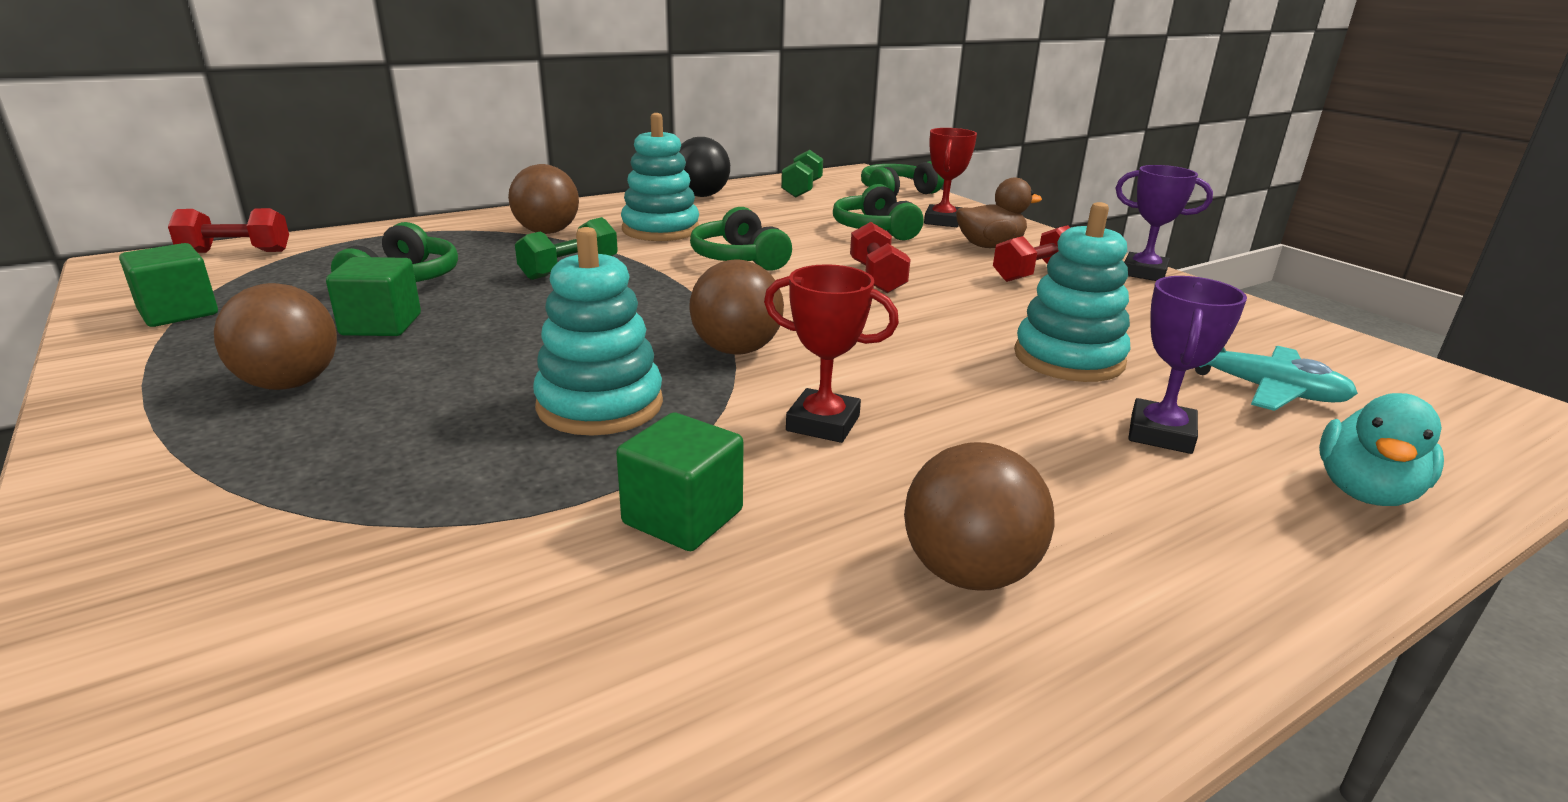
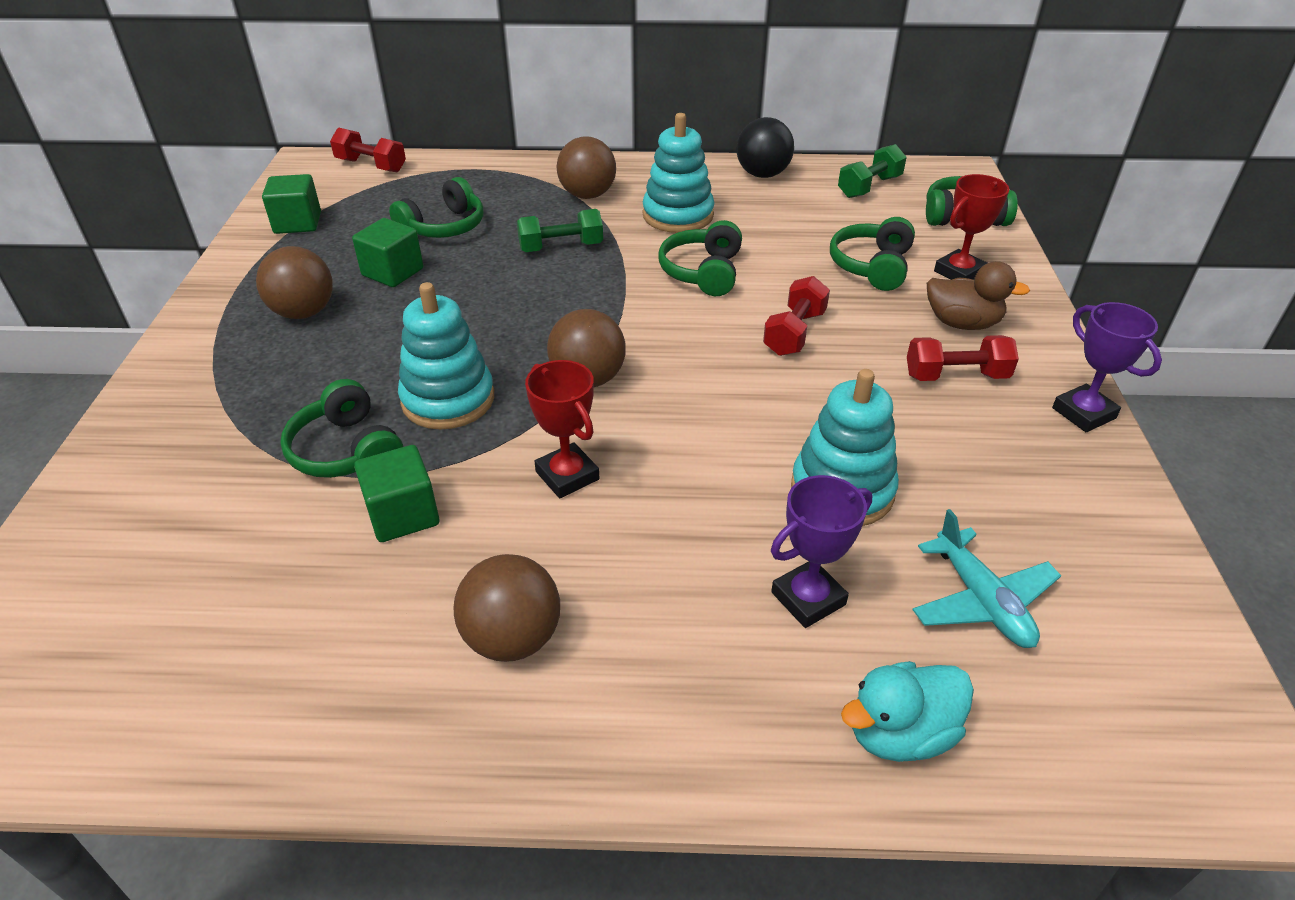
camera: 35 degrees right, 15 degrees up
(524, 486) = (347, 450): none -> green headphones

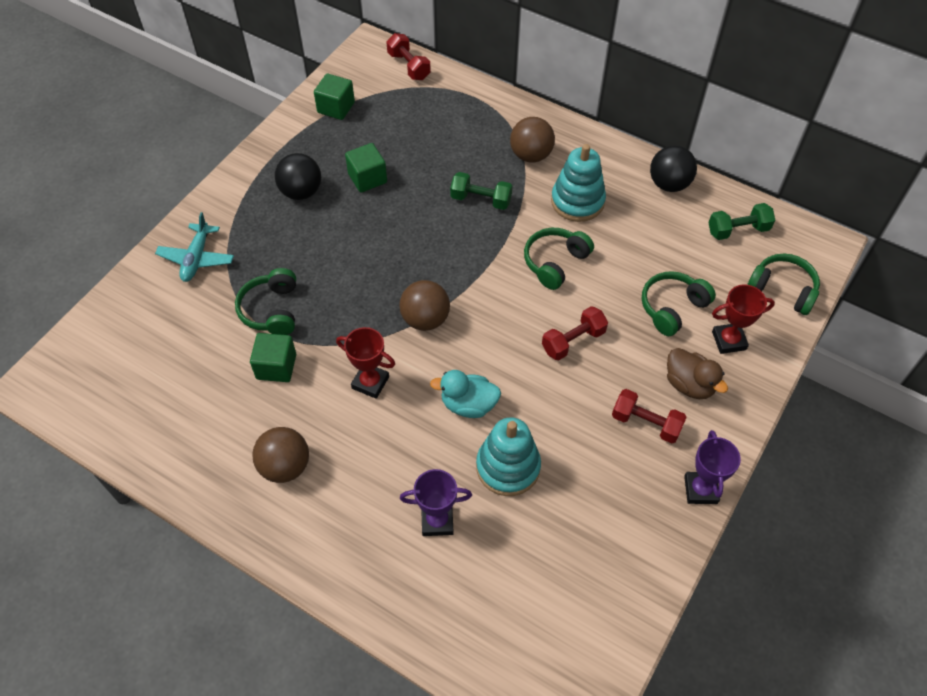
camera: 30 degrees right, 15 degrees up
(304, 312) = (301, 192): brown ball -> black ball
(444, 227) = (420, 148): green headphones -> none
(448, 399) = (341, 298): turquoise stacking toy -> none
(567, 475) = (370, 382): red trophy -> red trophy turned 60 degrees counterclockwise
(900, 733) = (423, 612): turquoise duck -> turquoise duck (468, 404)
(981, 601) = (524, 570): turquoise plane -> turquoise plane (196, 258)

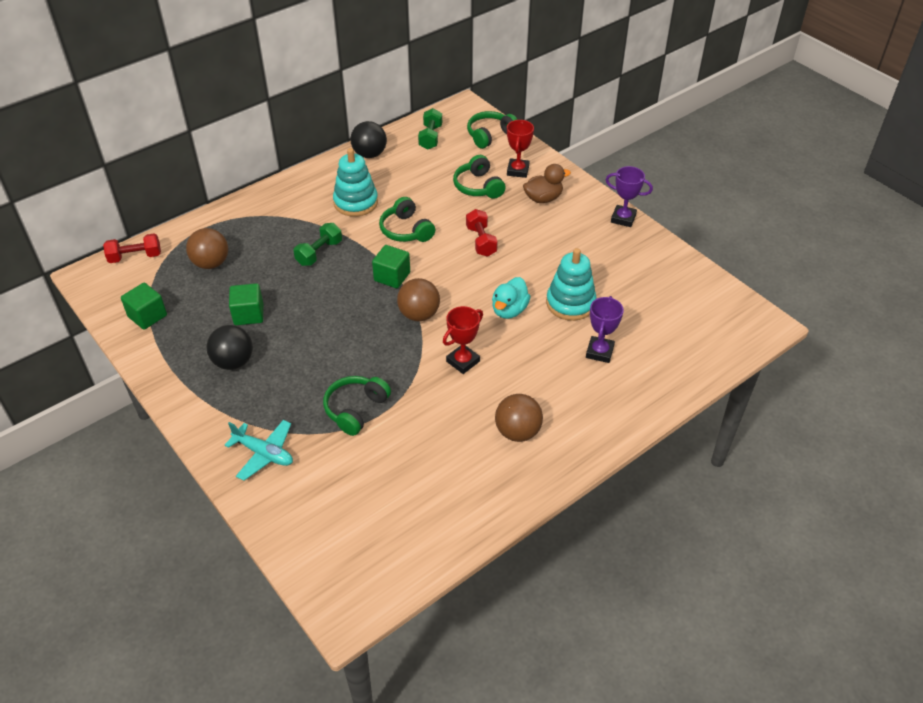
camera: 70 degrees left, 10 degrees down
(272, 310) = (356, 409): green headphones -> green headphones turned 105 degrees clockwise
(276, 366) = (417, 418): green cube -> green cube (392, 276)
(531, 155) = (292, 213): brown ball -> brown ball (211, 263)
(646, 423) = (564, 227): red dumbbell -> none

